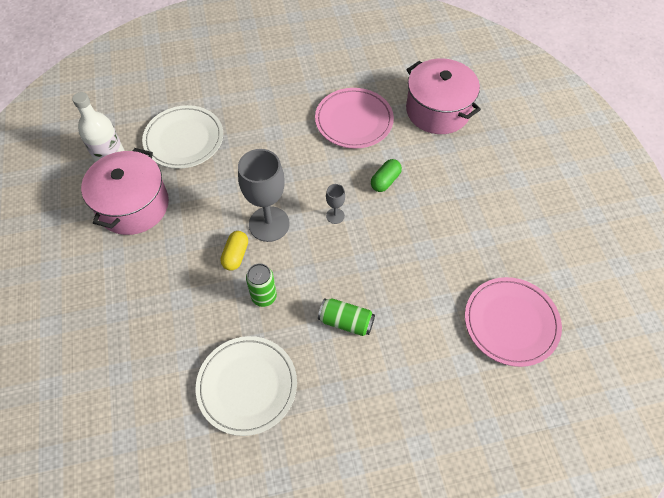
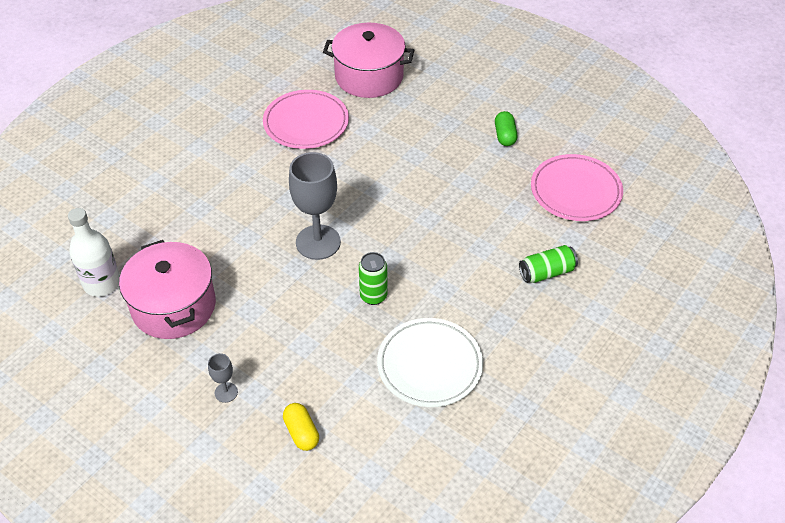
camera: 40 degrees left, 10 degrees down
(184, 139) = (162, 226): white plate -> none
(236, 255) = (315, 283): yellow capsule -> yellow capsule (301, 432)
(335, 216) = (368, 202): grey goblet -> grey goblet (226, 392)
(346, 322) = (458, 269): green can -> green can (547, 272)
(385, 181) = (381, 152): green capsule -> green capsule (505, 136)

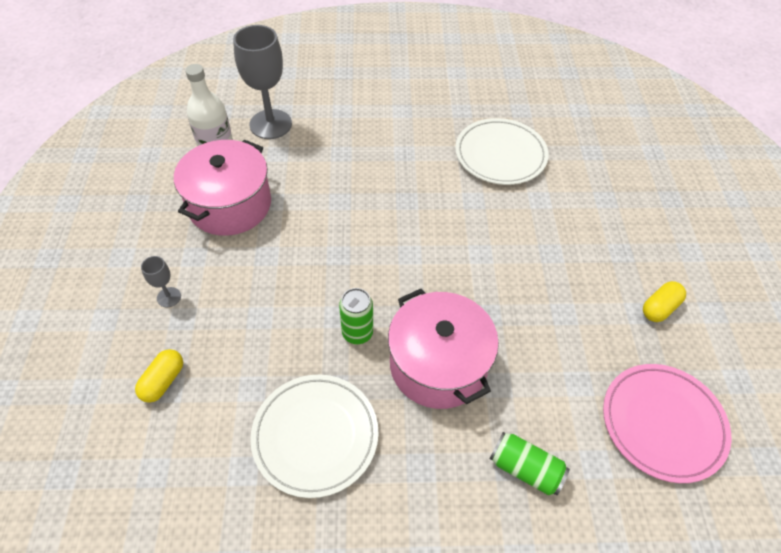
camera: 50 degrees right, 5 degrees up
(306, 123) = (500, 155): pink plate -> white plate
(318, 242) = (380, 251): grey goblet -> grey goblet (270, 124)
(369, 76) = (602, 159): pink pot -> pink pot (438, 364)
(505, 136) = (659, 308): green capsule -> yellow capsule

